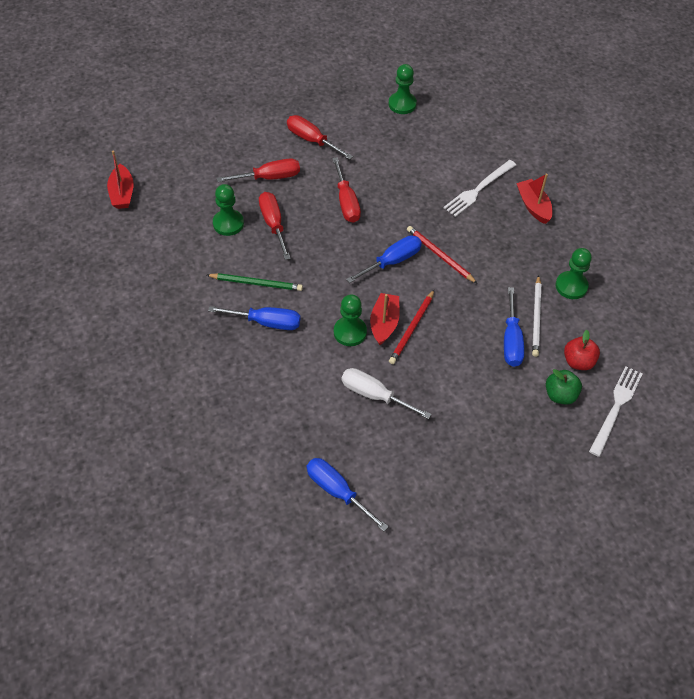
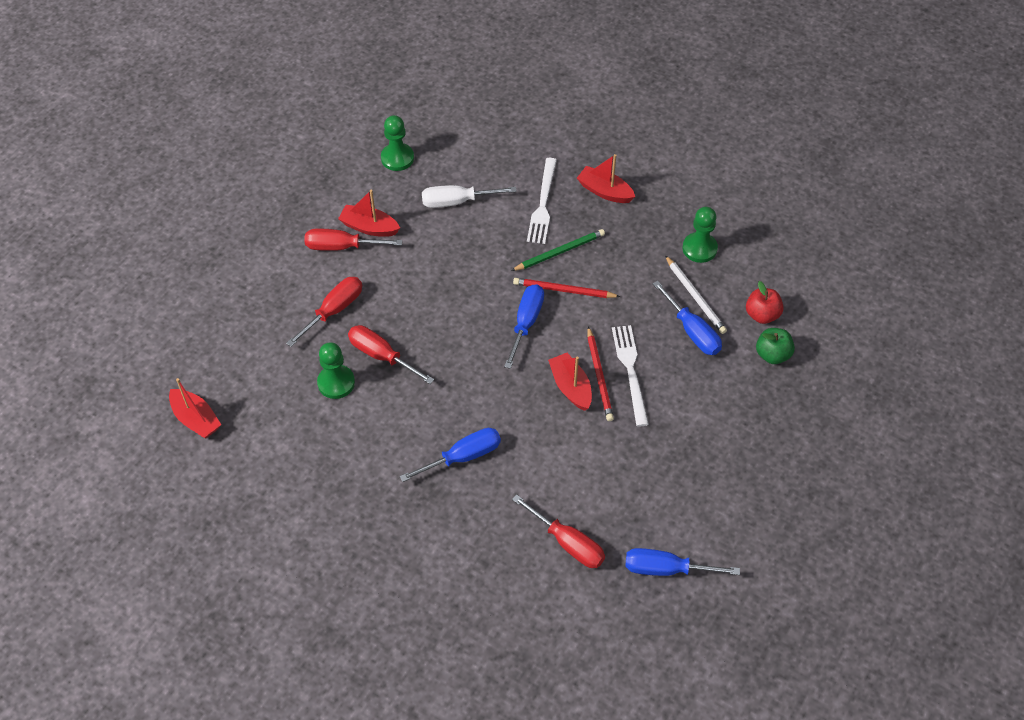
camera: 35 degrees left, 0 degrees up
(256, 283) = (418, 425): green pencil -> green pencil (559, 252)
(341, 138) = (369, 227): none -> red boat
(346, 202) = (432, 290): red screwdriver -> red screwdriver (568, 543)
(350, 332) = (548, 415): green pawn -> none
(374, 395) = (621, 460): white screwdriver -> white screwdriver (457, 201)
(616, 408) = (824, 337): white fork -> white fork (630, 371)

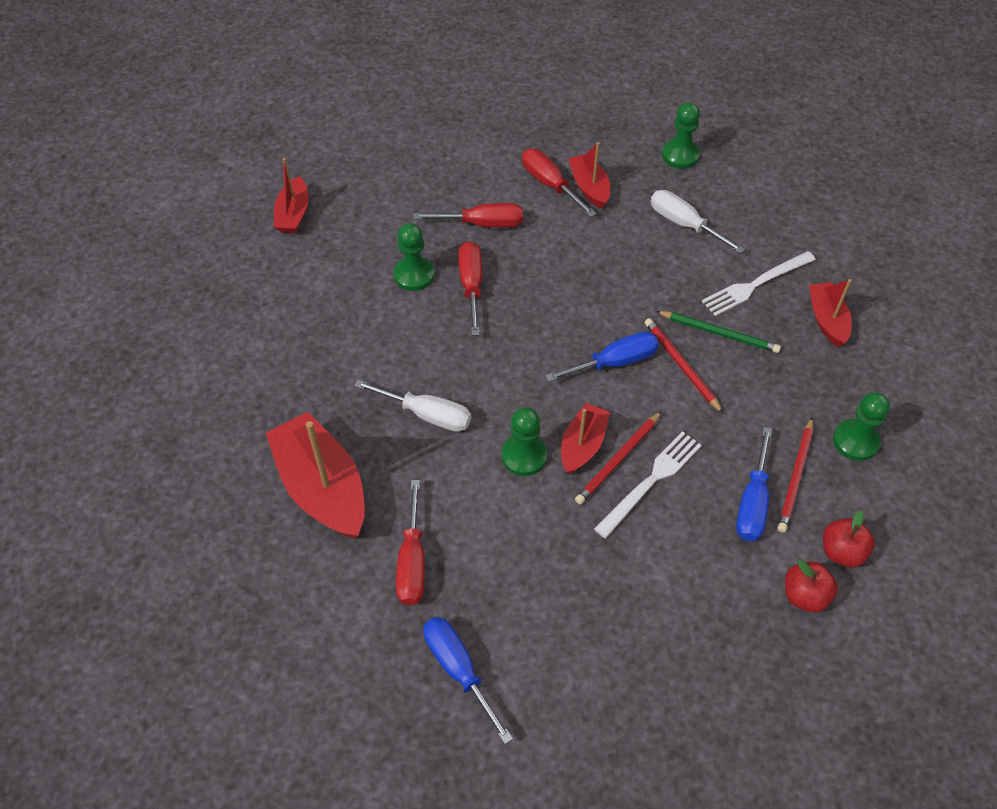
camera: 50 degrees right, 0 degrees up
(461, 559) = (322, 487): none -> red boat
(463, 457) = (427, 415): blue screwdriver -> white screwdriver
(548, 425) = (524, 456): none -> green pawn
(695, 296) = (795, 476): white pencil -> red pencil
(772, 355) = (804, 595): green apple -> red apple

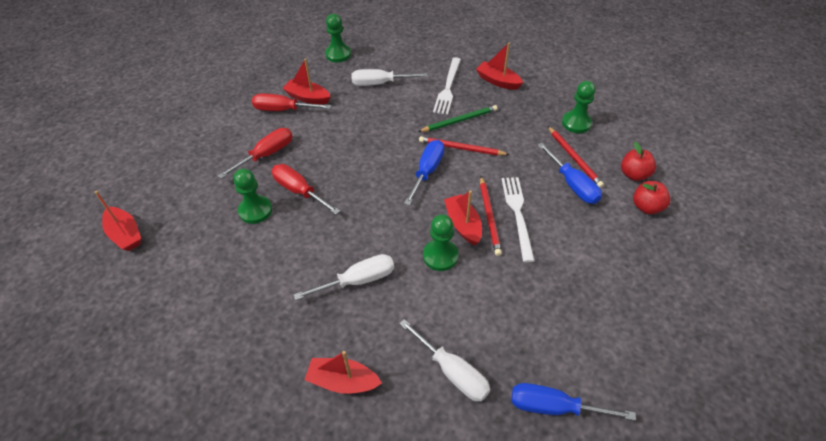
camera: 45 degrees left, 5 degrees down
(322, 487) = (343, 381): red boat -> red boat, size x0.56
(412, 562) = (452, 372): red screwdriver -> white screwdriver

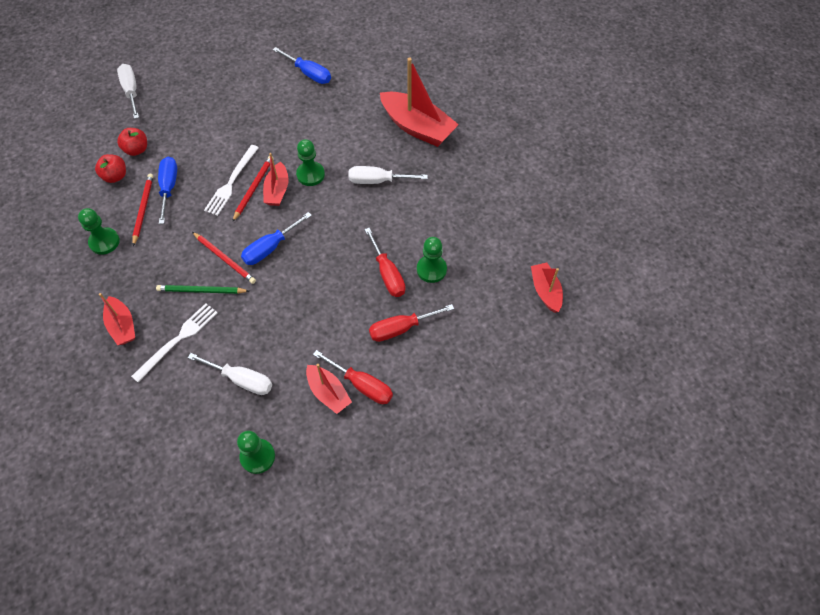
camera: 155 degrees left, 10 degrees up
(343, 381) = (417, 127): red boat -> red boat, size x1.78
(452, 372) = (351, 108): white screwdriver -> white screwdriver (131, 91)

